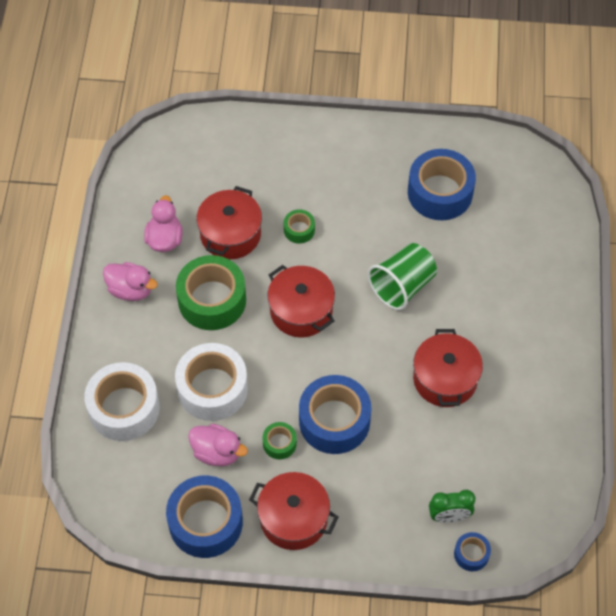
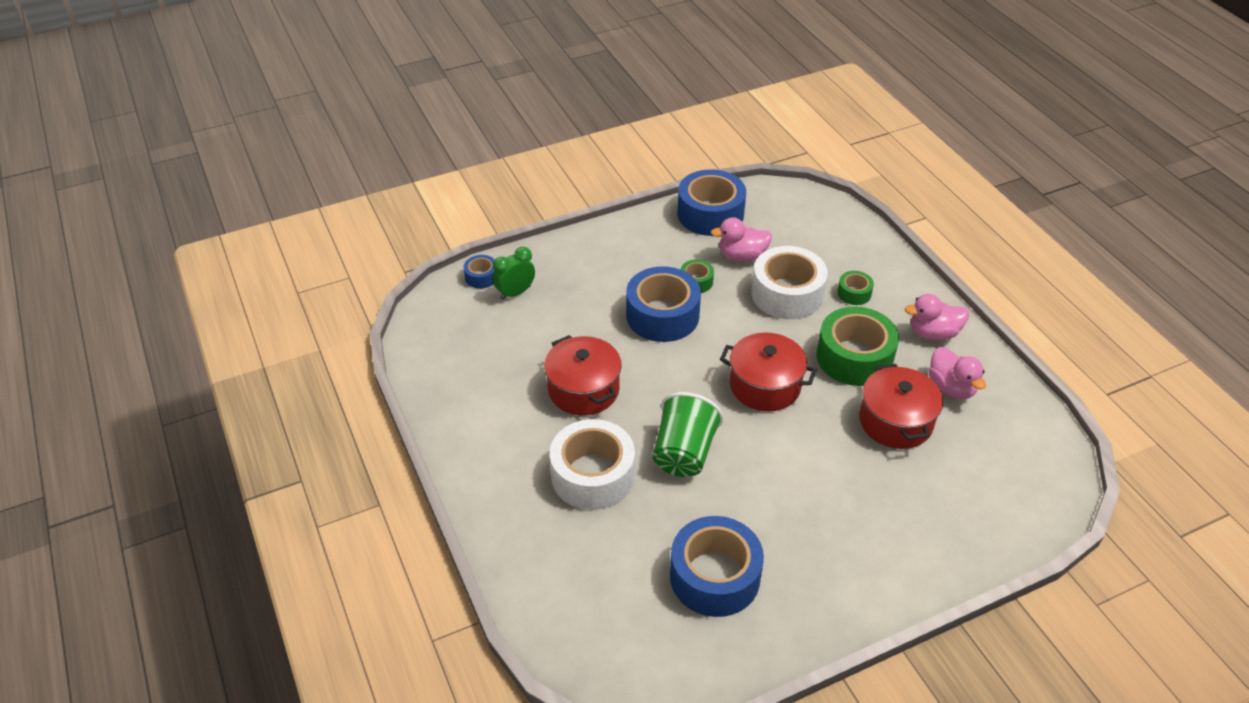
camera: 150 degrees right, 15 degrees down
(124, 408) = (844, 252): white tape -> white tape (593, 475)
(293, 518) = (644, 242): red pot -> none
(299, 230) = (833, 458): green tape -> green tape (854, 293)

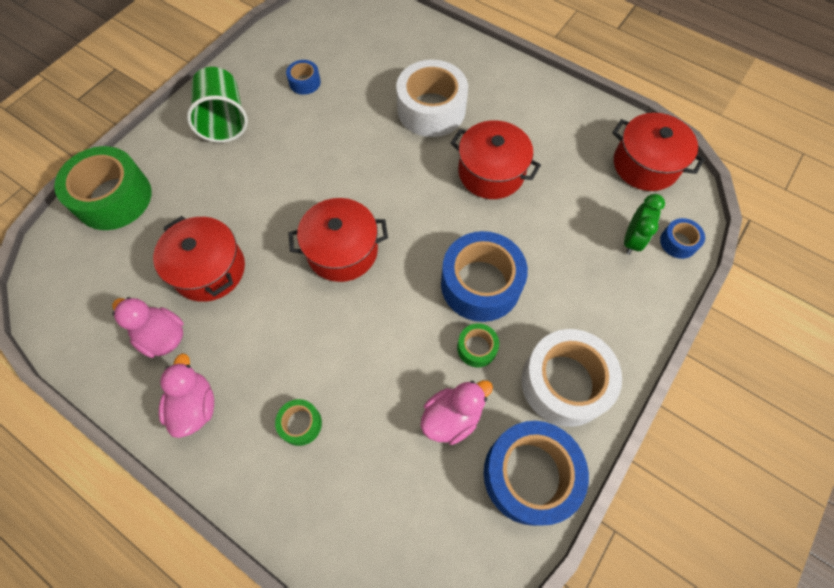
camera: 150 degrees right, 20 degrees up
(441, 336) = (645, 164): none -> red pot
(684, 453) = (375, 156): green cup -> green cup (224, 120)
(714, 576) = (304, 82): blue tape -> blue tape, size x0.47
(787, 294) = (373, 382): white tape -> white tape (564, 383)
(854, 357) = (270, 327): green tape -> green tape (113, 198)
(933, 333) = (195, 406): pink duck -> pink duck turned 60 degrees counterclockwise

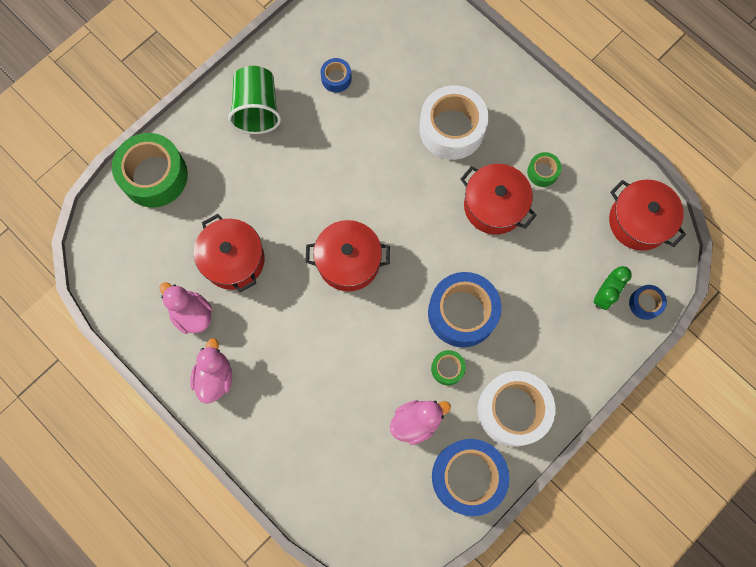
camera: 10 degrees right, 10 degrees up
(300, 424) = (296, 406): green tape -> green tape (542, 172)

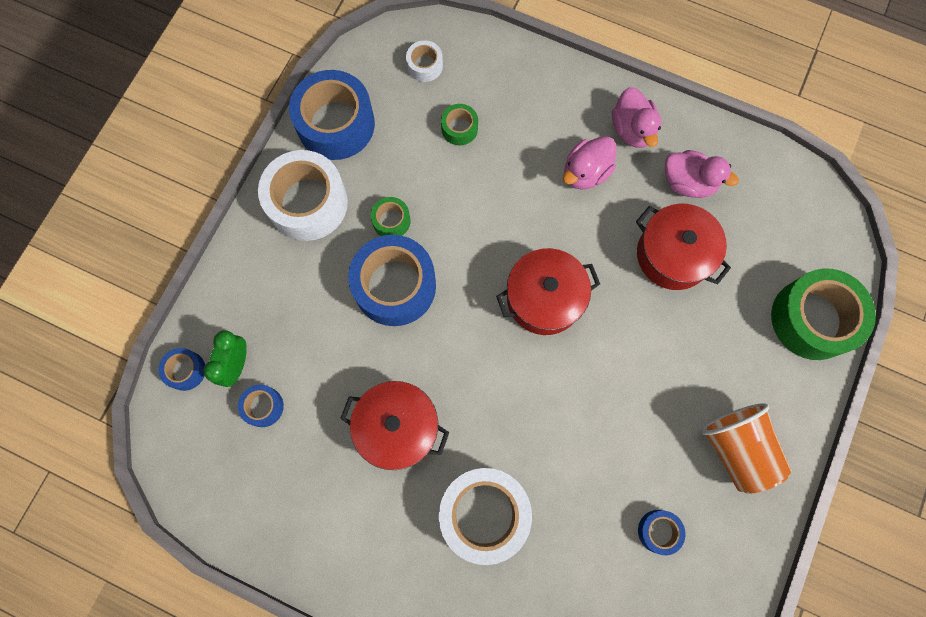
camera: 160 degrees right, 0 degrees up
(257, 109) = (737, 449): green cup -> orange cup
(369, 507) = (425, 65): none -> white tape
(416, 422) = (406, 157): pink duck -> pink duck (585, 172)
(542, 172) = (350, 496): green tape -> green tape (459, 128)
(591, 255) = (263, 407): none -> blue tape
(639, 221) = (213, 472): red pot -> none

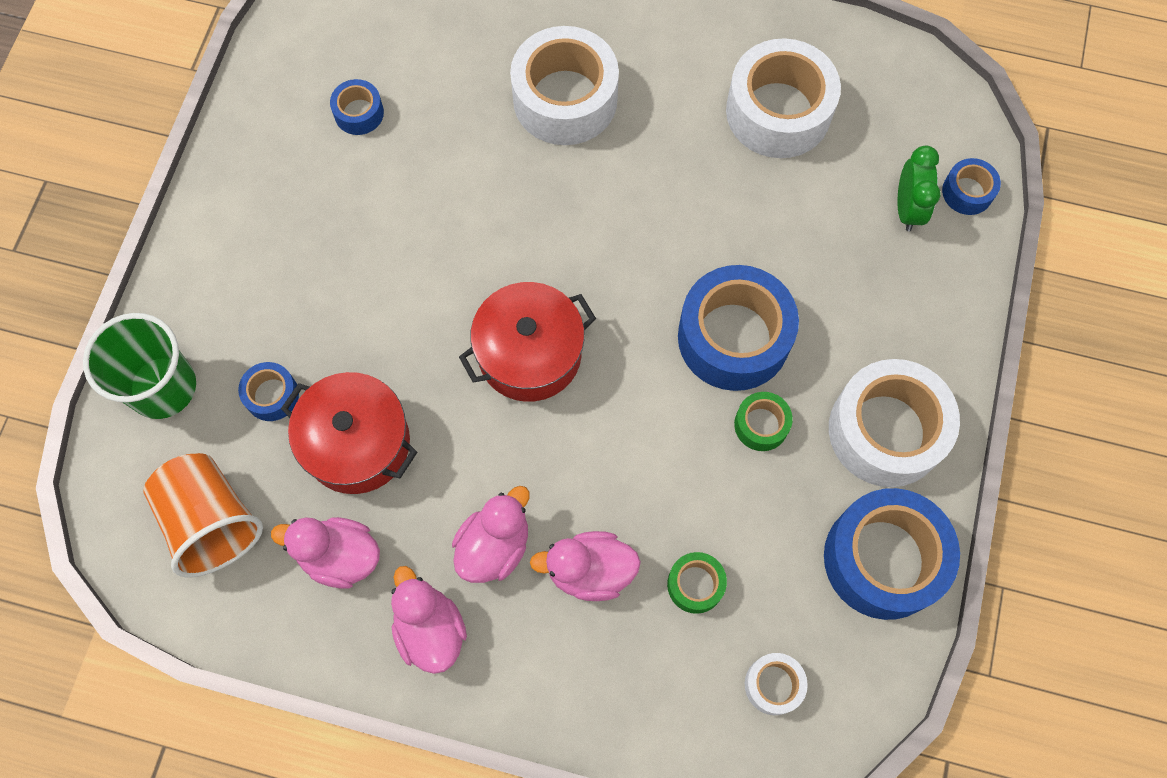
camera: 170 degrees right, 5 degrees down
(263, 407) = (857, 167): blue tape -> blue tape (272, 395)
(311, 469) = (778, 111): none -> white tape
(397, 428) = (687, 170): red pot -> none
(525, 147) = (590, 571): none -> pink duck
(737, 449) = (266, 213): orange cup -> orange cup (211, 521)
(812, 319) = (163, 387): green tape -> green cup

